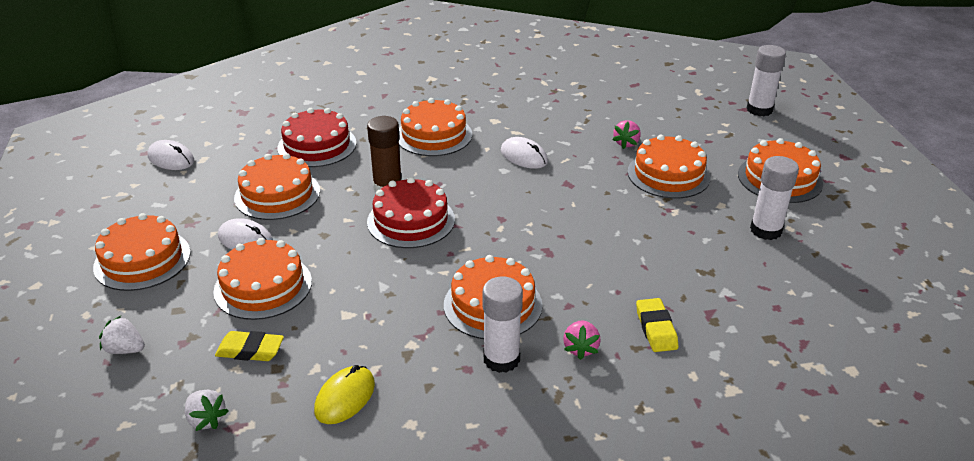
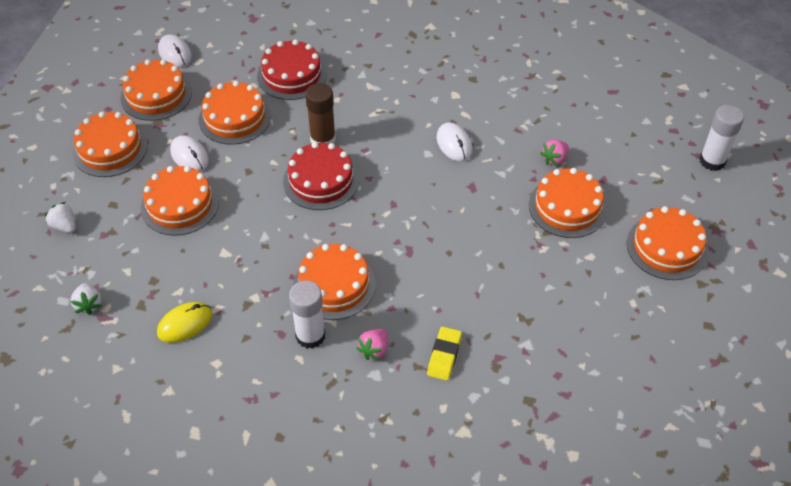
camera: 25 degrees right, 15 degrees up
(250, 350) = (143, 259): yellow eraser -> none
(434, 135) = (392, 95): orange cake -> orange cake (156, 95)
(766, 230) = (609, 297): white glue stick -> none

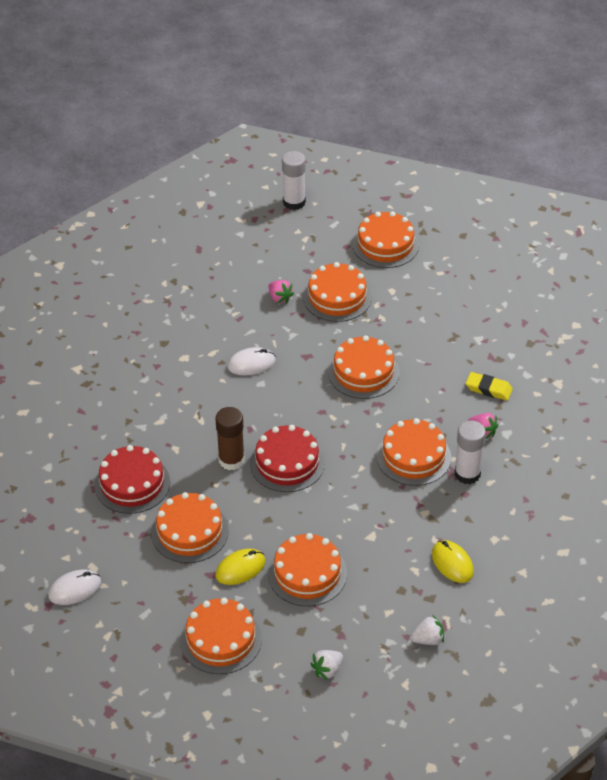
camera: 85 degrees left, 5 degrees down
(156, 95) = (142, 603): orange cake -> orange cake (363, 372)
(189, 156) = (240, 568): white mouse -> yellow mouse

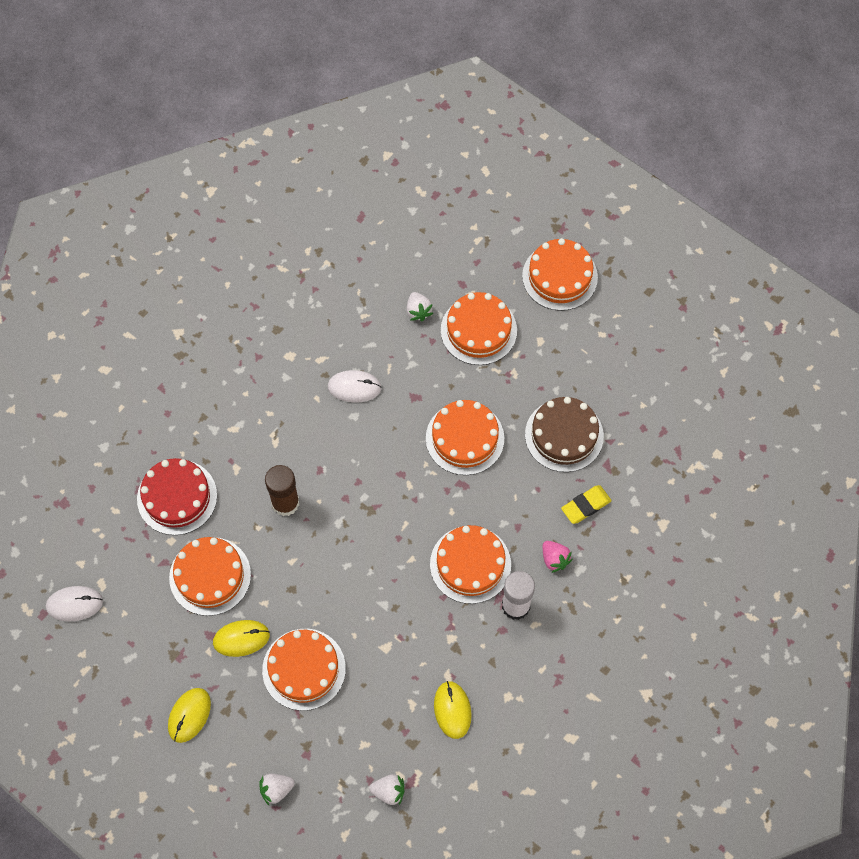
camera: 20 degrees right, 20 degrees up
(221, 639) = (189, 715): orange cake -> yellow mouse
(280, 298) = (418, 311): pink strawberry -> white strawberry
(287, 463) = (339, 526): red cake -> none
(294, 202) = (486, 186): white glue stick -> none
(445, 347) = (564, 435): none -> brown cake
(488, 389) = (586, 506): yellow eraser -> yellow eraser turned 75 degrees counterclockwise

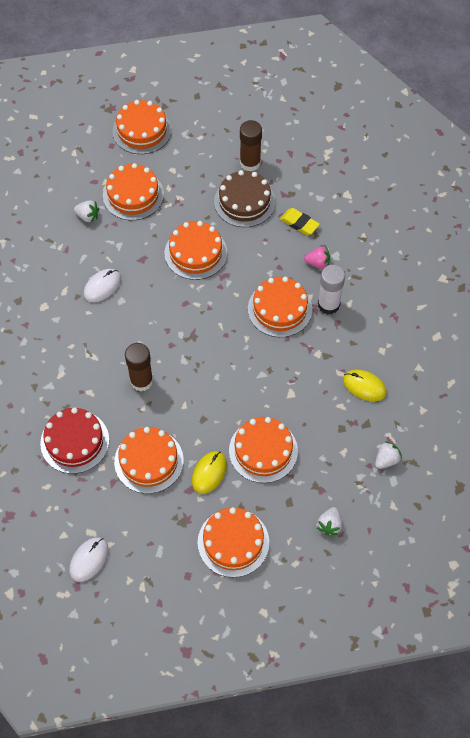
camera: 50 degrees left, 5 degrees down
(189, 715) = (233, 542): yellow mouse -> orange cake
(586, 506) = (299, 223): yellow eraser -> yellow eraser turned 60 degrees counterclockwise
(615, 404) = (250, 163): none -> brown glue stick

